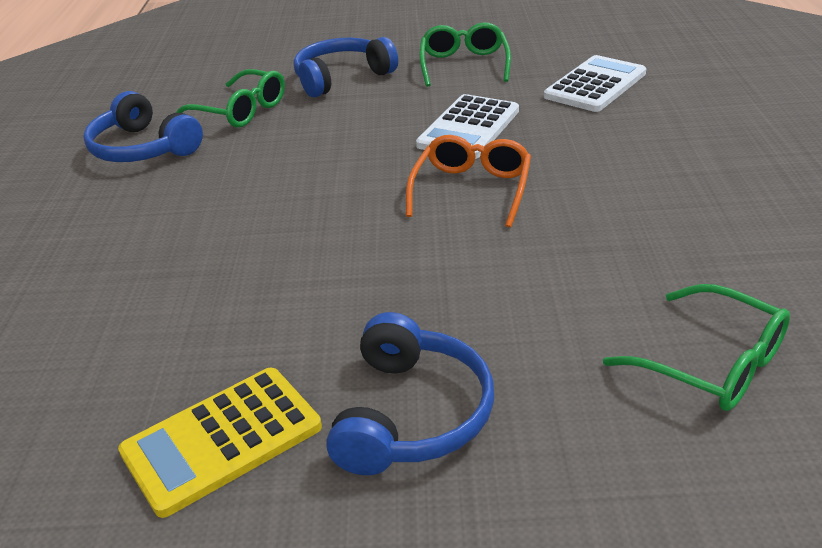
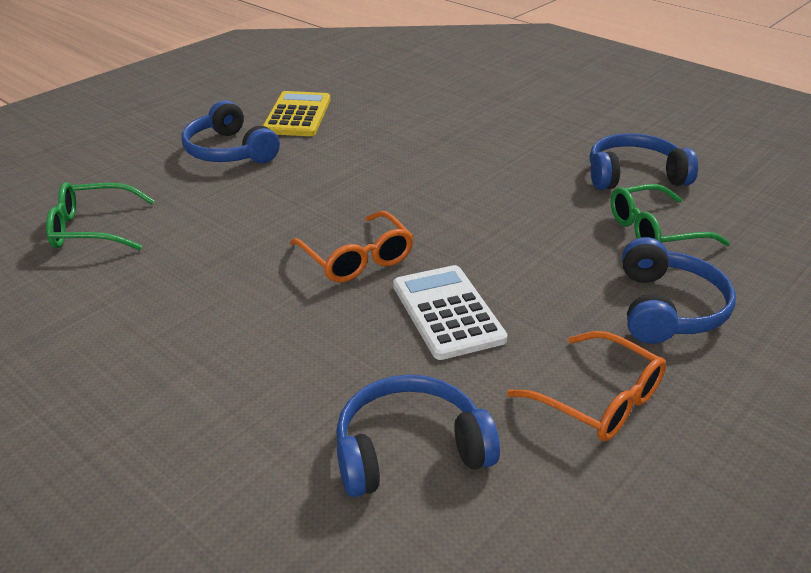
camera: 130 degrees right, 0 degrees up
(464, 65) = (599, 400): green glasses -> orange glasses
(595, 85) = (409, 449): white calculator -> blue headphones

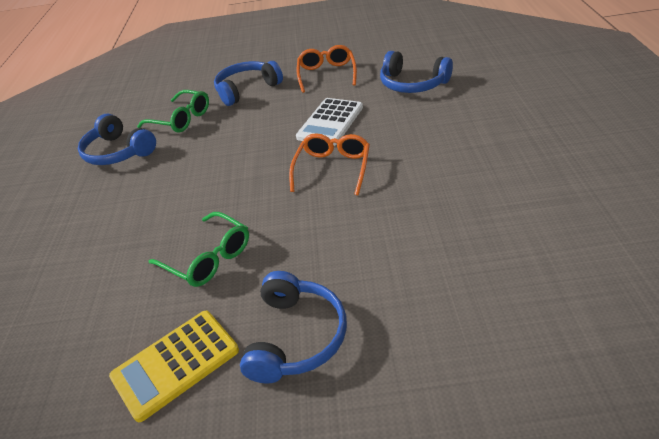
camera: 130 degrees left, 5 degrees up
(92, 229) = (487, 287): green glasses -> green glasses (208, 258)

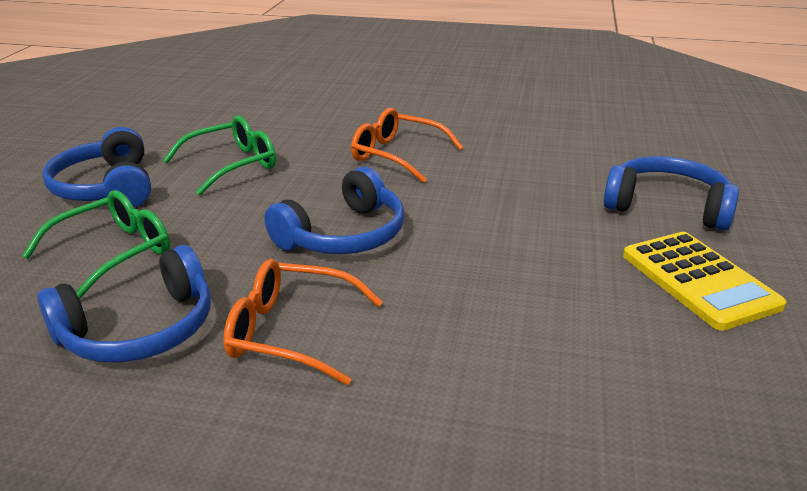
camera: 80 degrees left, 10 degrees down
(208, 258) = (520, 248): green glasses -> green glasses (232, 165)
(327, 74) = (162, 130): orange glasses -> orange glasses (291, 332)
(330, 122) = (293, 144): white calculator -> none
(412, 84) = (269, 94): blue headphones -> blue headphones (344, 235)

